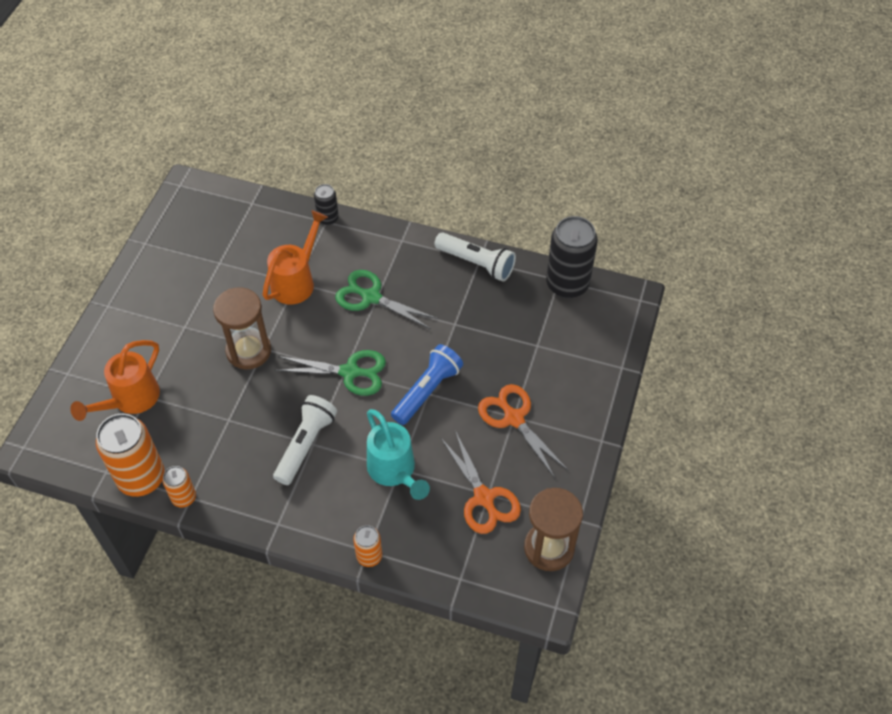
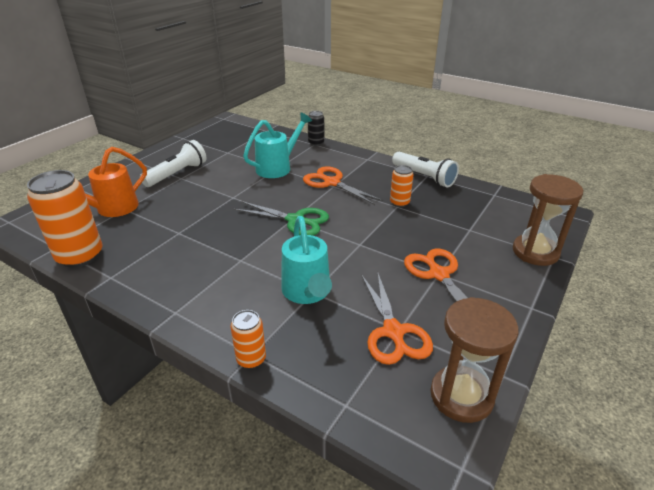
camera: 15 degrees right, 20 degrees down
(184, 497) = (104, 276): orange can -> orange can (399, 203)
(248, 351) = (220, 196): brown hourglass -> brown hourglass (535, 252)
(296, 281) = (277, 167): orange watering can -> turquoise watering can
(306, 445) = (234, 259): white flashlight -> white flashlight (177, 174)
(371, 297) = (331, 183): green scissors -> orange scissors
(427, 391) = (359, 242): blue flashlight -> none
(567, 284) = (501, 198): black can -> none

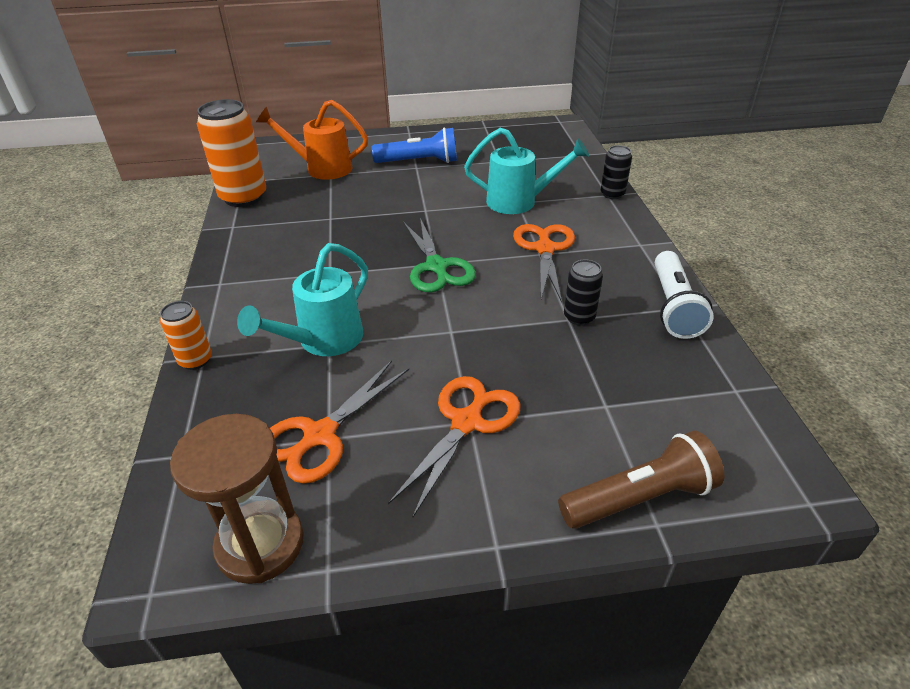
camera: 50 degrees right, 5 degrees up
(177, 174) = (419, 162): white flashlight -> blue flashlight
(399, 203) = (579, 317): orange can -> black can
(535, 252) = (640, 498): brown hourglass -> brown flashlight

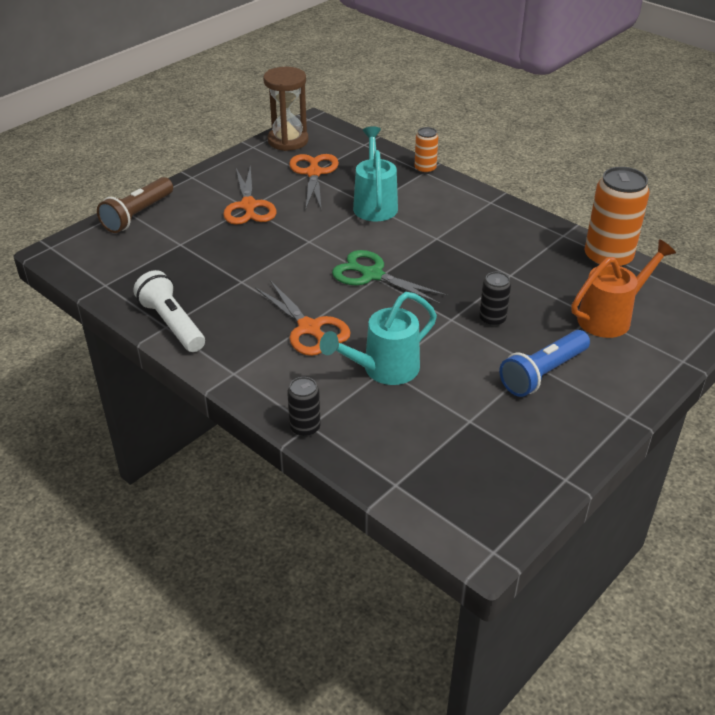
camera: 140 degrees right, 0 degrees up
(579, 317) = (235, 285): black can -> black can (492, 319)

